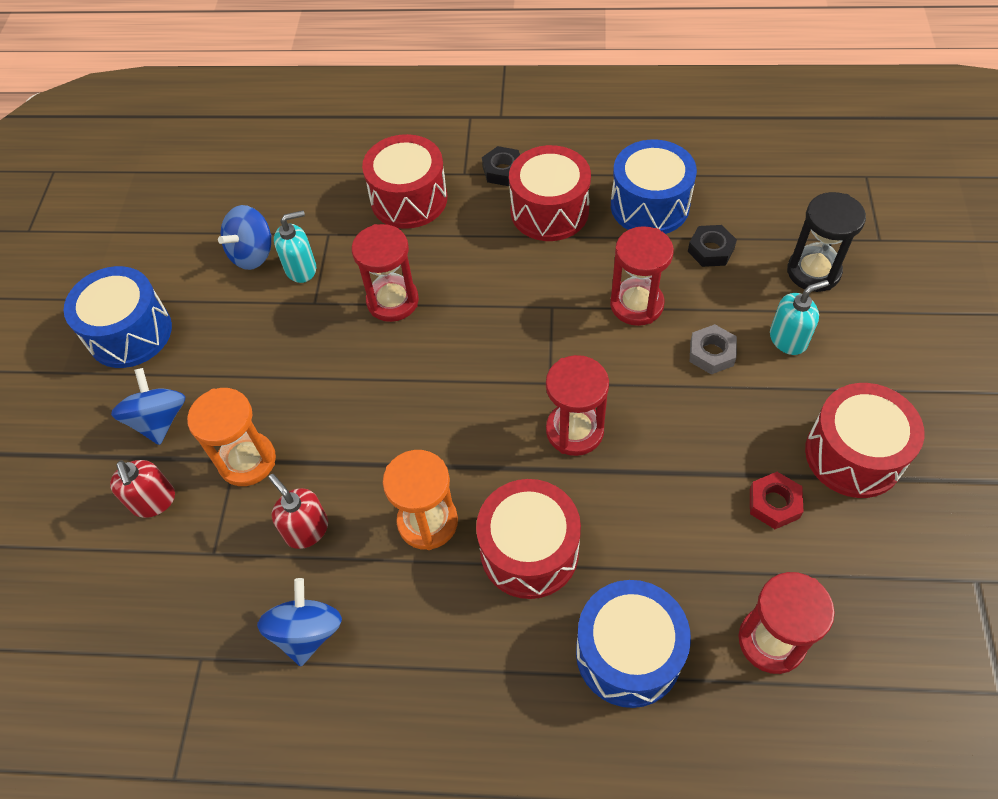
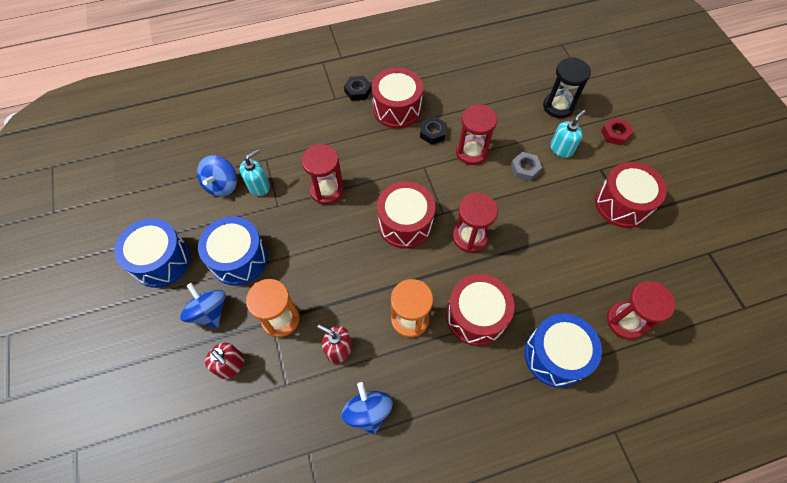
camera: 25 degrees left, 5 degrees up
(409, 199) = (308, 123): red drum -> red drum (405, 223)
(649, 205) = (453, 91): blue drum -> blue drum (239, 259)
(711, 250) = (498, 108): black nut -> black nut (433, 133)
(774, 503) = (594, 244): red nut -> red nut (615, 134)

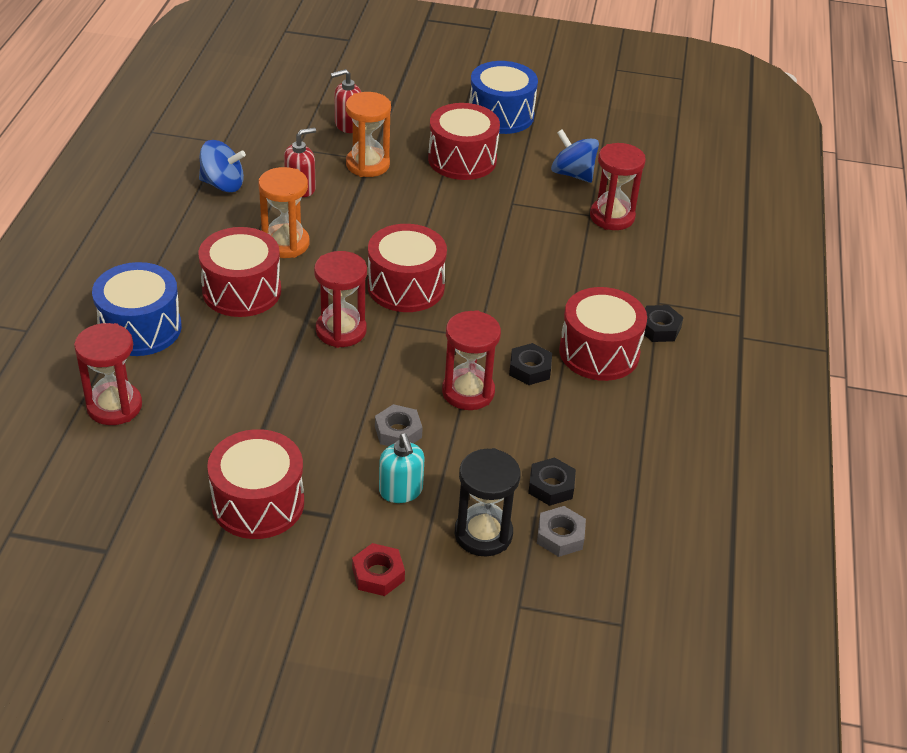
camera: 115 degrees right, 20 degrees down
(209, 312) = (415, 127): blue spinning top -> none
(239, 259) = (462, 159): blue drum -> red drum
(259, 186) = (551, 198): turquoise soap dispenser -> none
(327, 190) = (504, 244): red hourglass -> red hourglass (612, 217)
(508, 93) = (551, 486): none -> black nut
(534, 79) = (560, 536): none -> grey nut

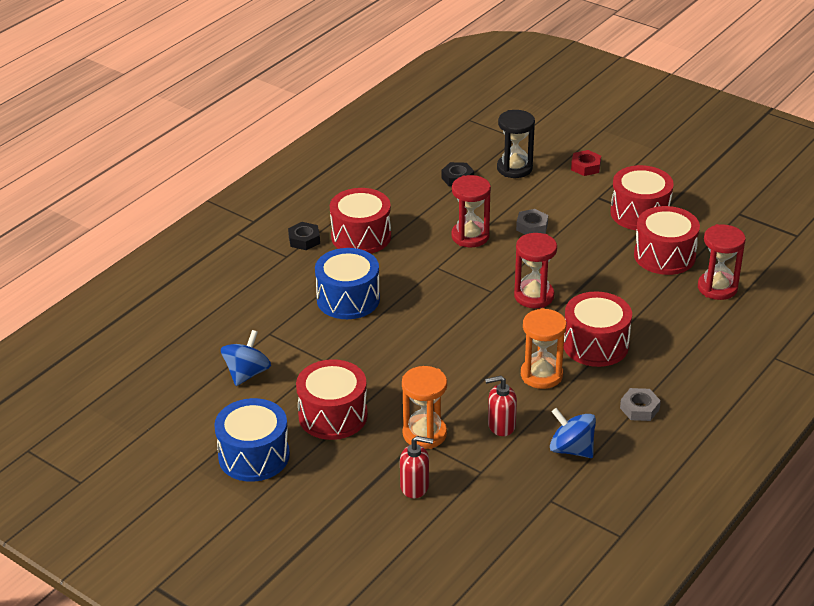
camera: 150 degrees left, 5 degrees down
(140, 328) = (685, 336): blue drum -> blue drum (348, 299)
(401, 491) = (549, 198): turquoise soap dispenser -> none
(406, 286) = (465, 315): red drum -> red drum (664, 256)
(530, 369) = (417, 239): black nut -> none
(560, 536) = (471, 157): grey nut -> grey nut (639, 408)
(572, 174) = (247, 373): blue spinning top -> blue spinning top turned 135 degrees counterclockwise
(612, 217) = (253, 326): red hourglass -> none

